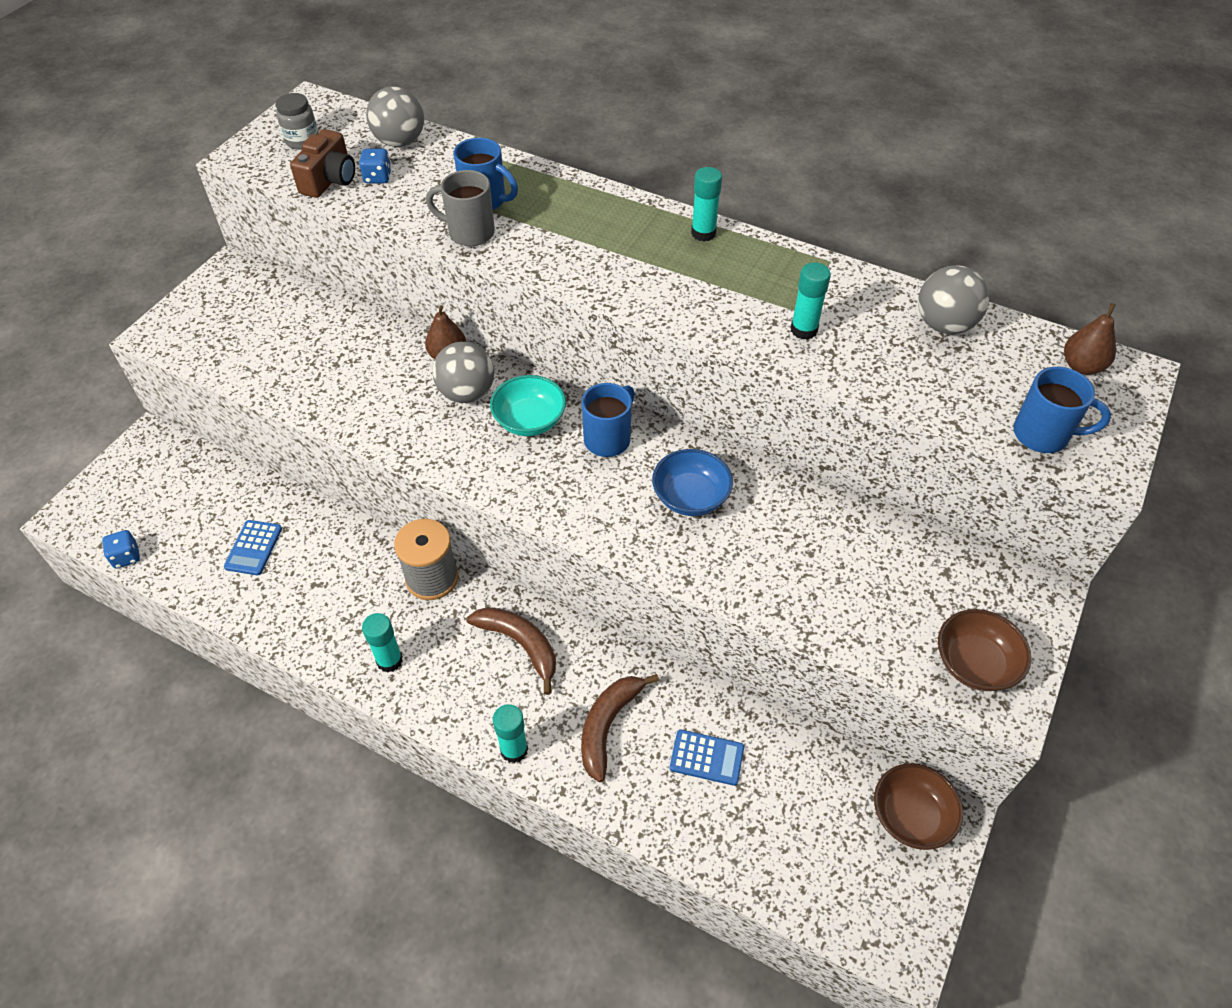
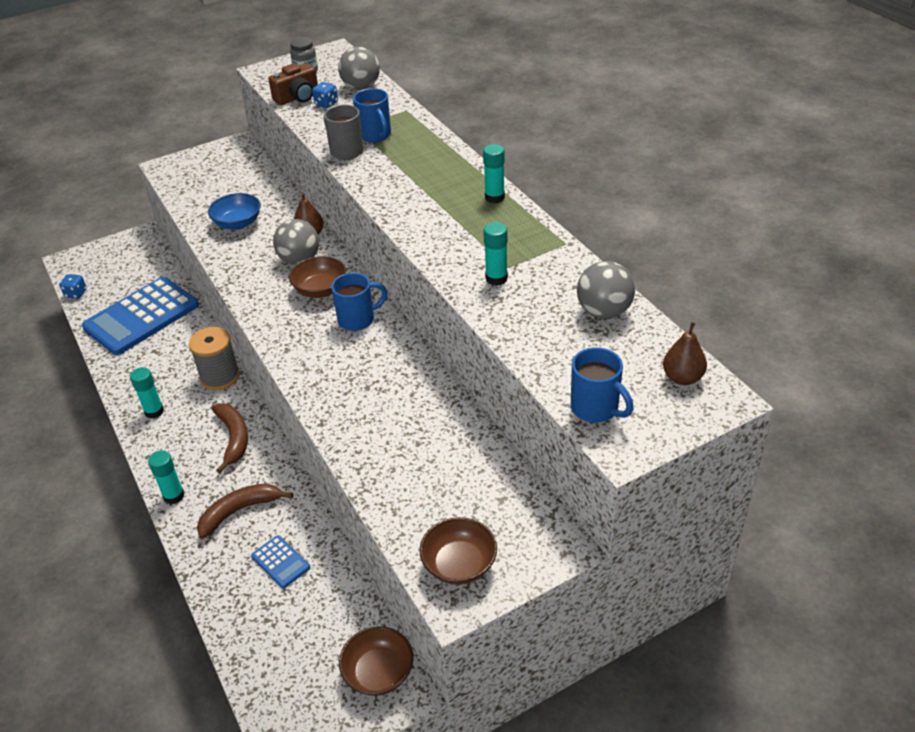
camera: 35 degrees right, 10 degrees down
(253, 548) = (141, 316): blue calculator -> blue calculator, size x2.34
(529, 420) = (320, 290): turquoise bowl -> brown bowl
(690, 497) = (374, 375): blue bowl -> blue bowl (238, 223)

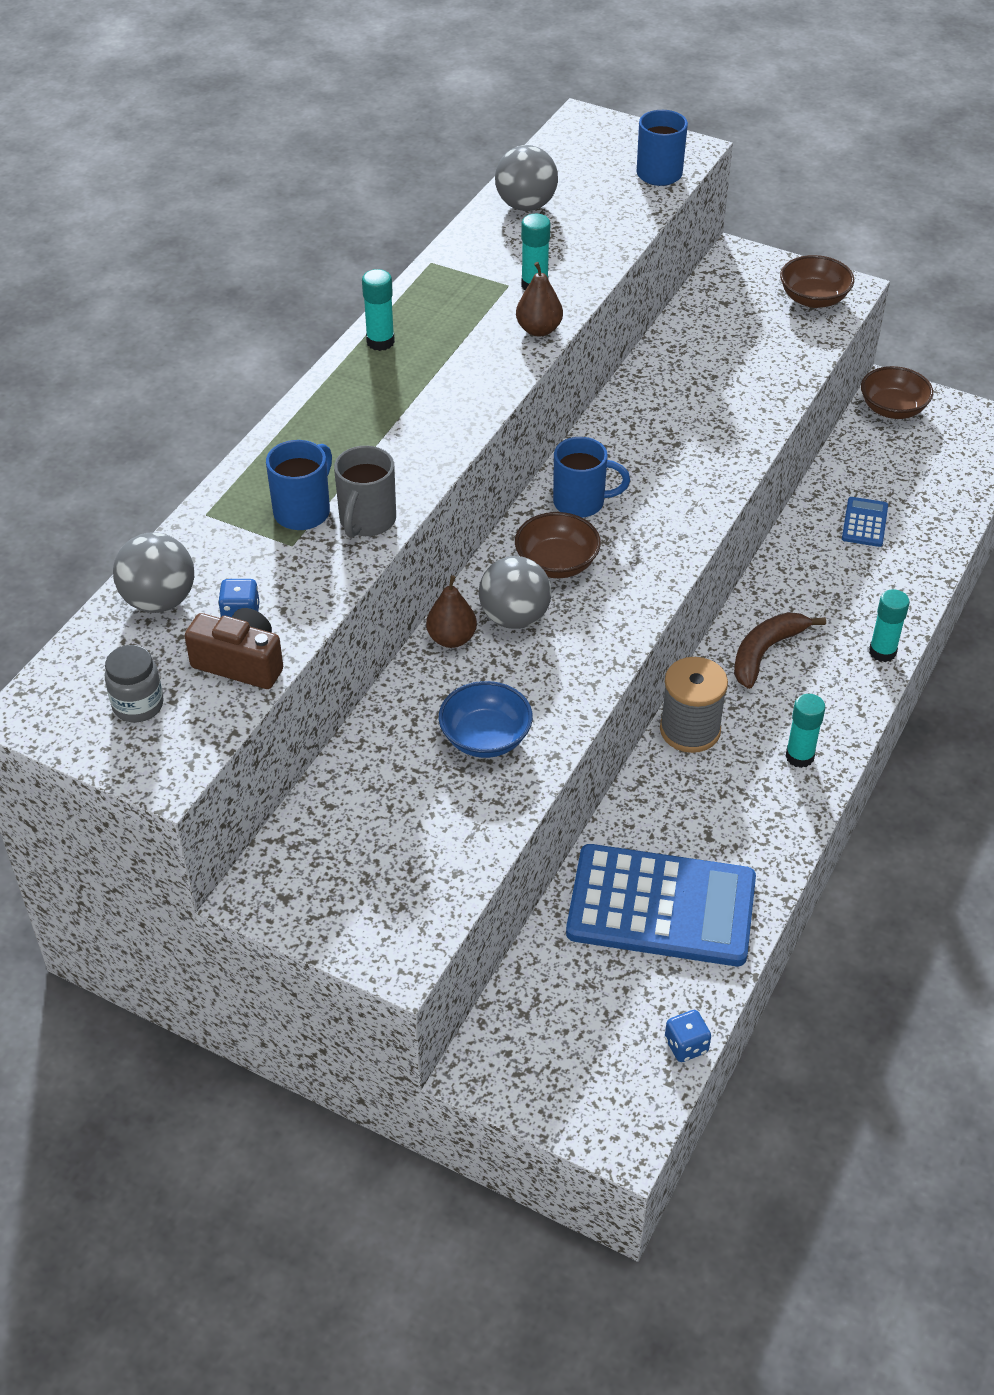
camera: 125 degrees left, 5 degrees up
(240, 511) = (845, 586): brown banana -> none
(358, 319) = (581, 503): blue mug -> blue mug turned 150 degrees clockwise
(682, 378) = (577, 143): brown pear -> brown pear (539, 330)

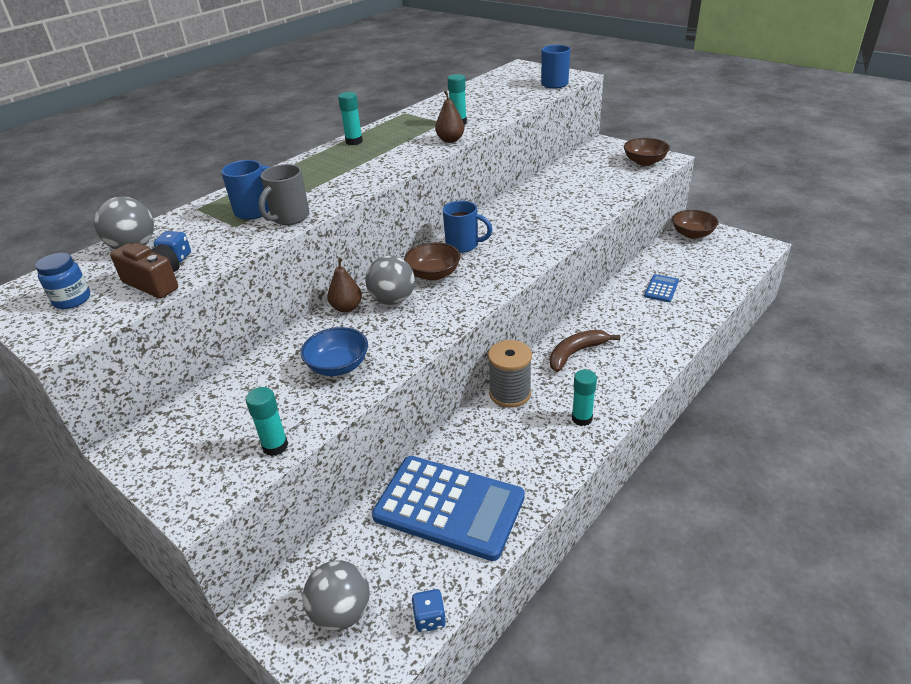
camera: 15 degrees right, 10 degrees down
(138, 705) = (72, 300): grey jar -> blue jar
(526, 205) = (471, 94): grey ball -> grey ball (341, 612)
(882, 652) = (657, 361): turquoise glue stick -> turquoise glue stick (275, 446)

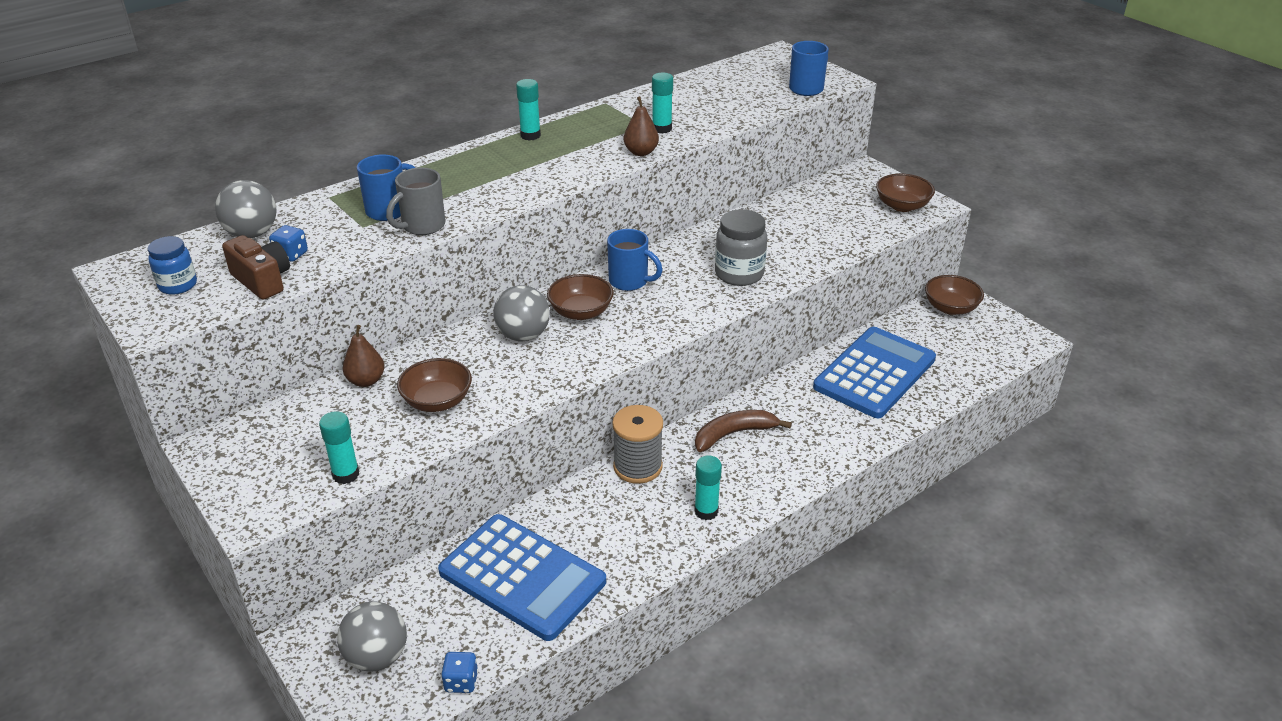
camera: 10 degrees right, 0 degrees up
(338, 366) = (437, 401): blue bowl -> brown bowl
(347, 308) = (470, 335): brown pear -> brown pear (366, 381)
(547, 226) = (739, 274): none -> grey jar
(661, 289) = (875, 373): blue calculator -> blue calculator, size x2.34

